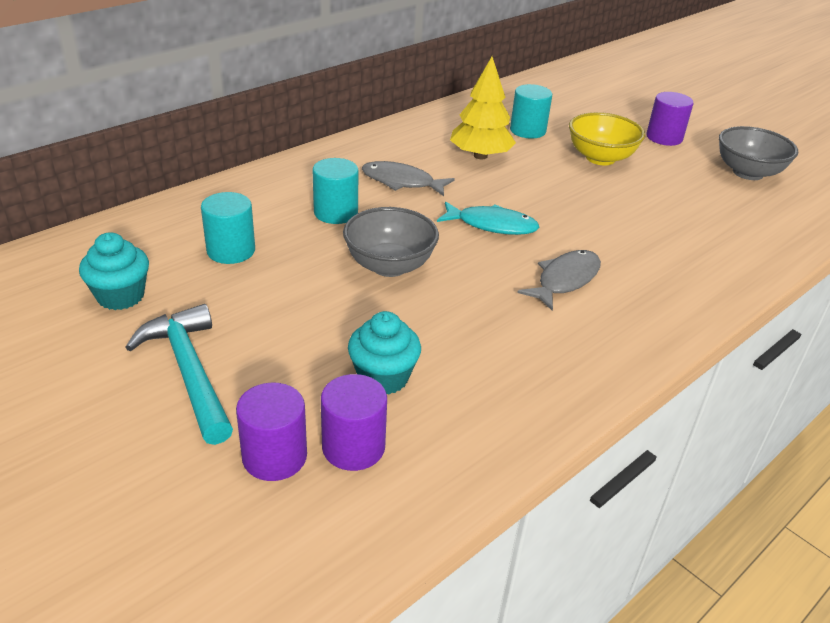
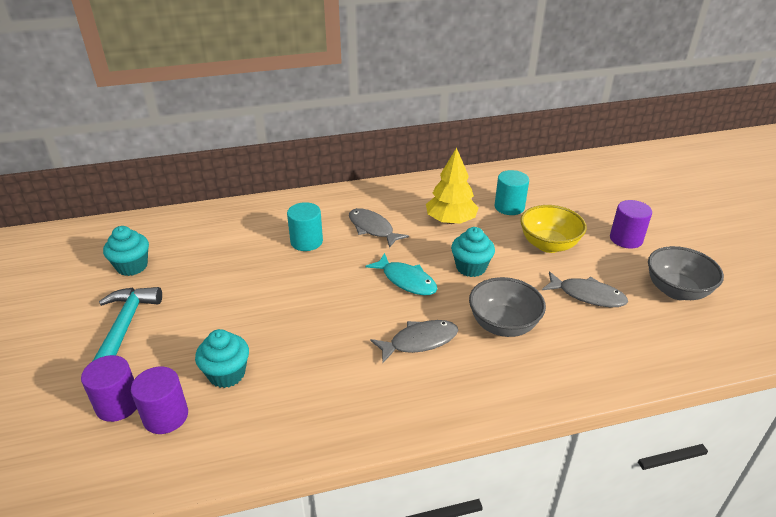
camera: 30 degrees right, 0 degrees up
(231, 251) = (218, 252): turquoise cylinder -> none
(389, 266) = (305, 292): grey bowl -> grey bowl (503, 325)
(546, 196) = (471, 267): none -> turquoise cupcake
(679, 195) = (587, 295): none -> grey fish

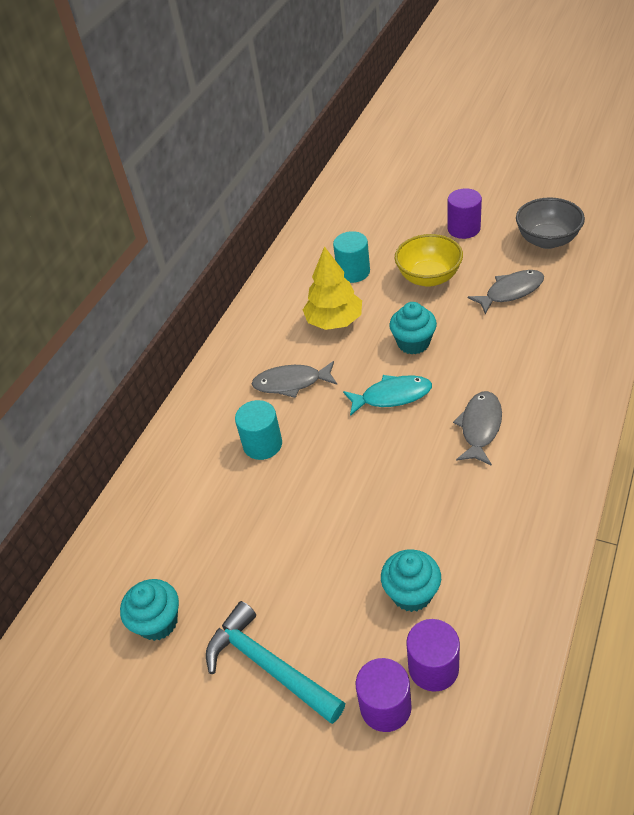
camera: 45 degrees left, 10 degrees up
(503, 325) = (503, 362): grey bowl -> none

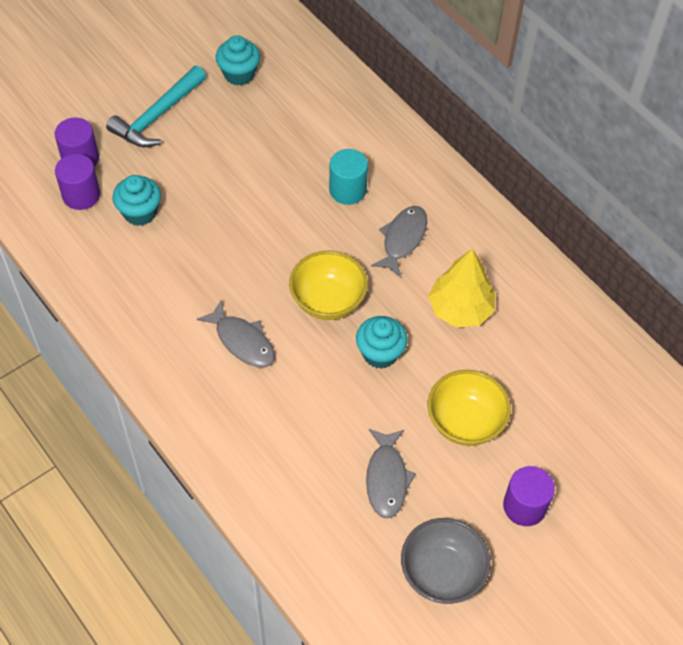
camera: 110 degrees right, 10 degrees up
(269, 666) = (158, 116): turquoise hammer -> turquoise hammer turned 150 degrees clockwise
(353, 272) = (525, 362): turquoise cylinder -> none
(392, 396) = (328, 301): turquoise fish -> yellow bowl

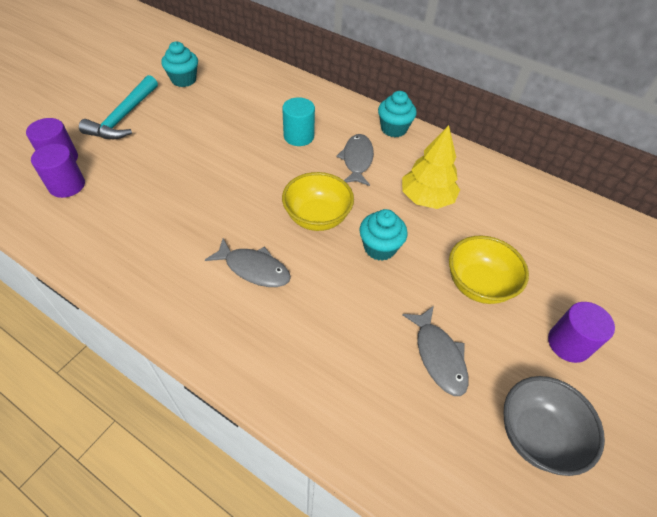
camera: 20 degrees left, 5 degrees down
(140, 212) = (126, 187): turquoise cupcake -> turquoise cupcake (393, 129)

